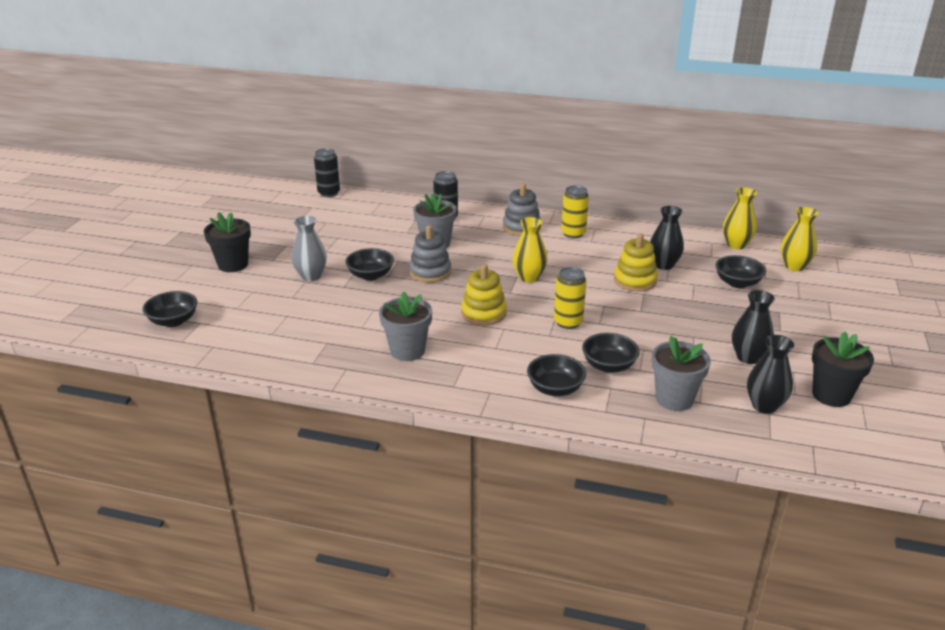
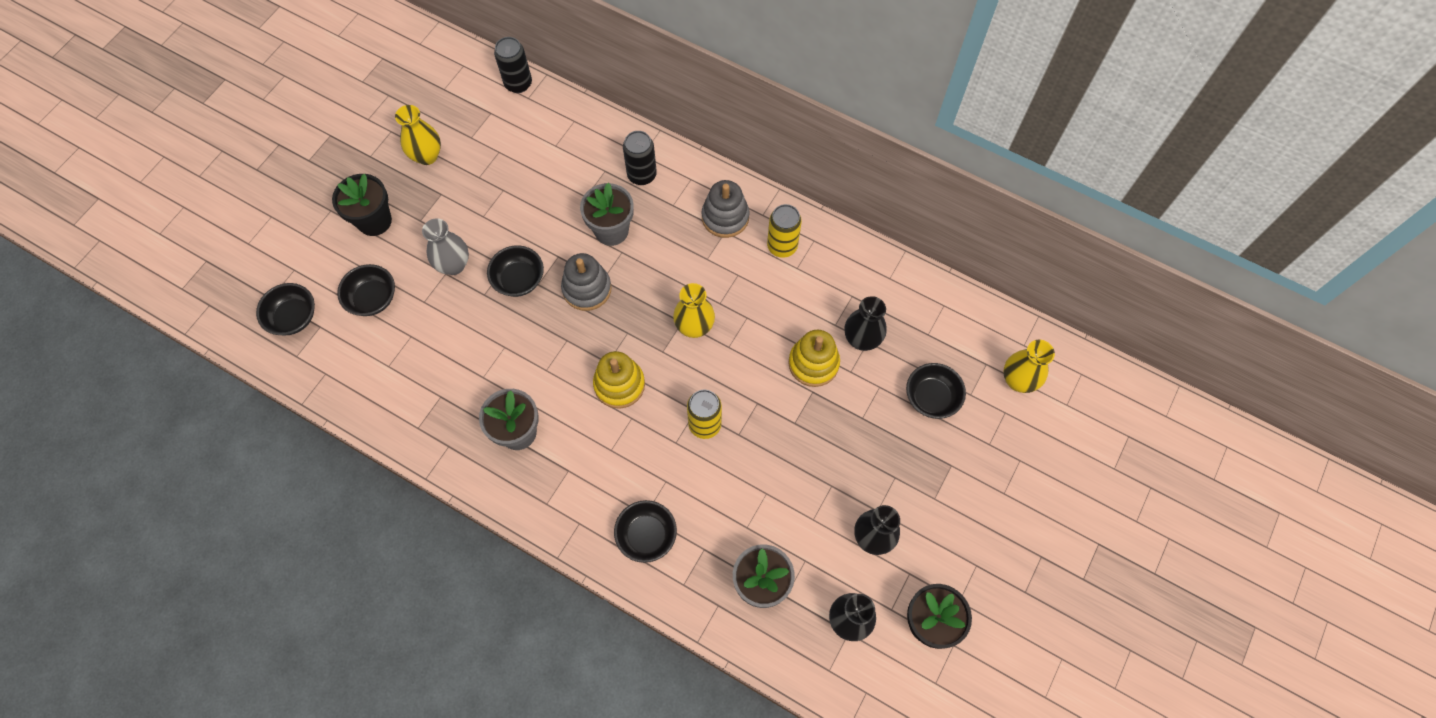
camera: 15 degrees right, 35 degrees up
(608, 366) = (717, 512): black bowl -> black bowl (372, 298)
(736, 245) = (970, 318): yellow vase -> yellow vase (427, 156)

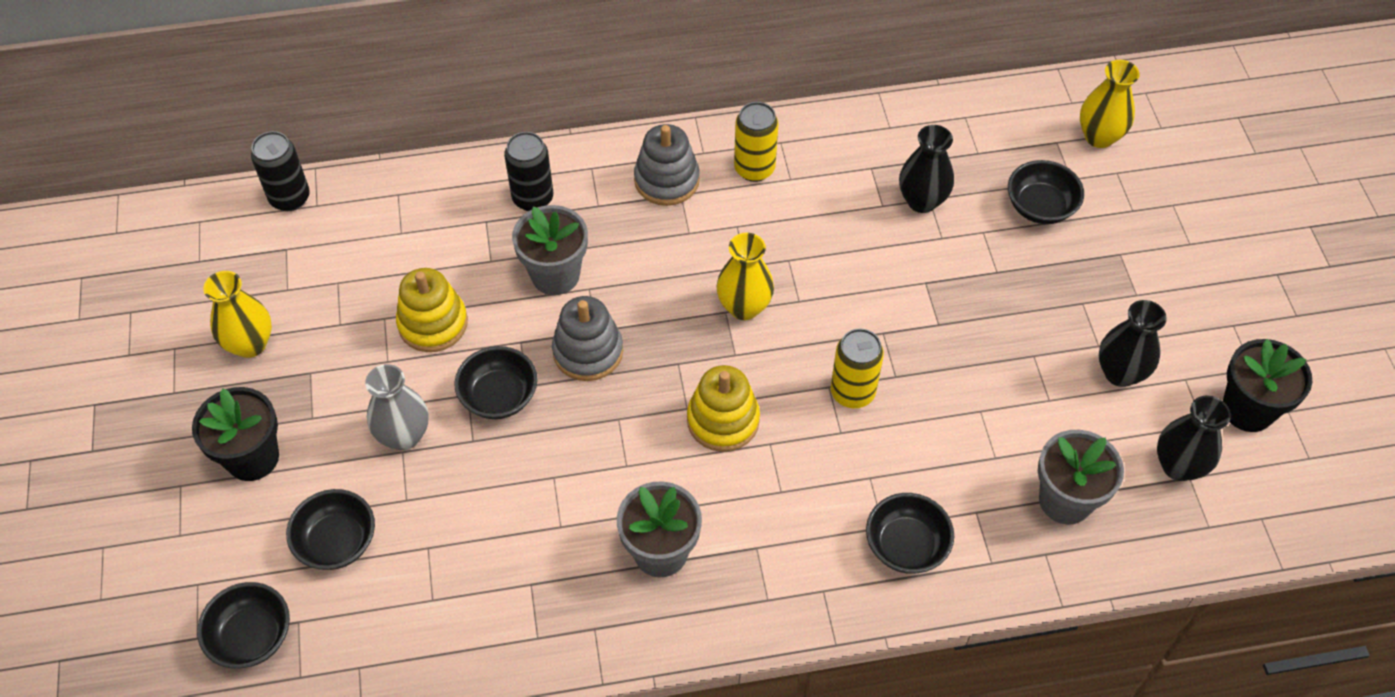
camera: 40 degrees left, 10 degrees down
(813, 363) = (899, 256): yellow stacking toy -> yellow stacking toy (433, 323)

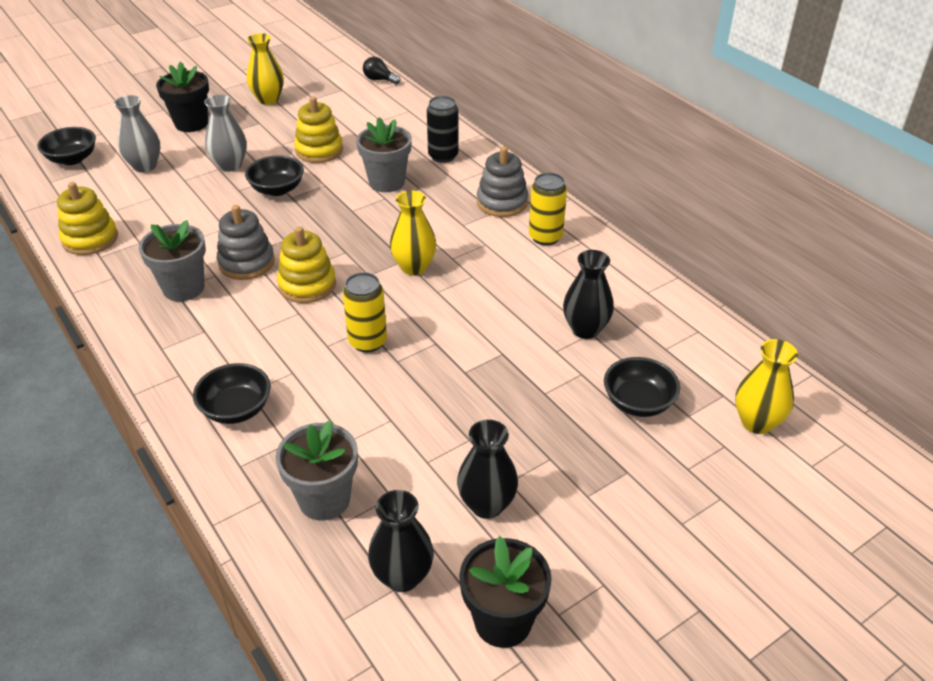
camera: 65 degrees right, 15 degrees down
(290, 198) = (379, 80): black can -> black light bulb
(337, 542) = (145, 166): black bowl -> grey vase
(489, 643) = (90, 239): none -> yellow stacking toy
(588, 351) = (332, 212): grey stacking toy -> grey stacking toy (246, 263)

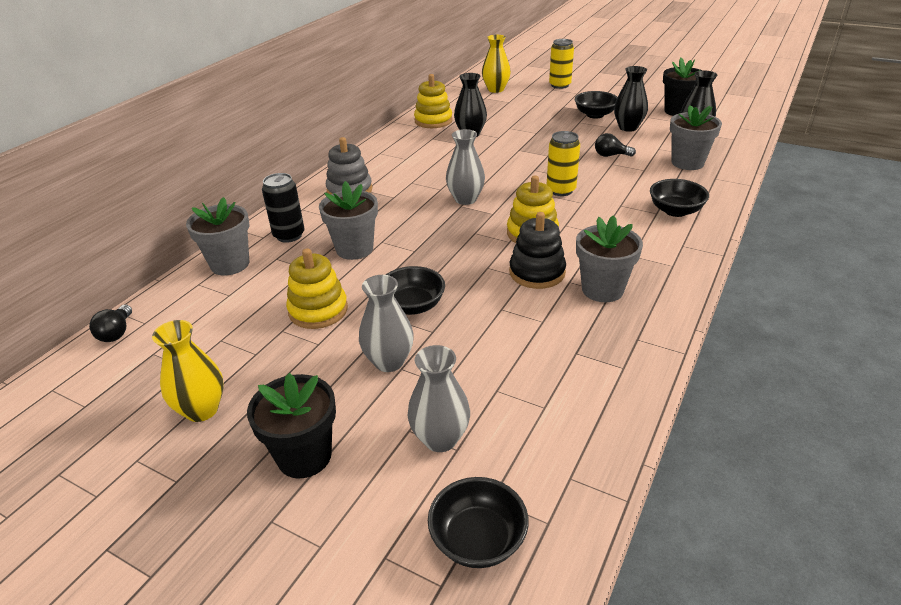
camera: 115 degrees left, 5 degrees down
(90, 239) = (608, 393): yellow stacking toy -> yellow stacking toy (433, 121)
(246, 263) = (537, 272): grey stacking toy -> black stacking toy
(413, 431) = (610, 155): none -> black light bulb
(414, 267) = (465, 199): yellow vase -> grey vase
(423, 125) = (230, 264): none -> grey flower pot
(545, 237) = (384, 165): yellow can -> yellow can (560, 85)
(638, 402) = (514, 112): black bowl -> black bowl (595, 115)

